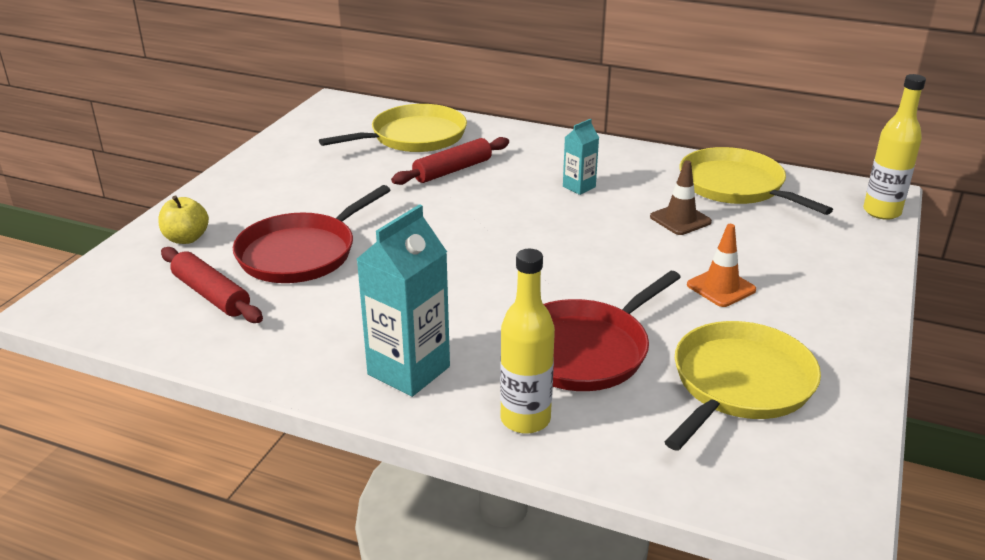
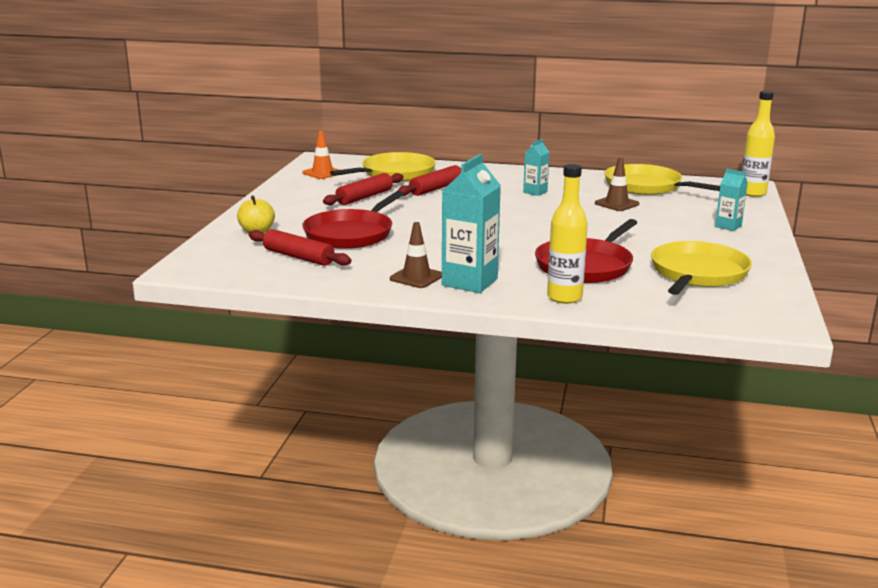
camera: 10 degrees left, 10 degrees down
(342, 353) = (416, 277): none -> brown traffic cone
(353, 181) = (364, 197): none -> red rolling pin
(721, 287) = (662, 233): orange traffic cone -> orange traffic cone (322, 173)
(822, 281) = (728, 226): none -> turquoise carton

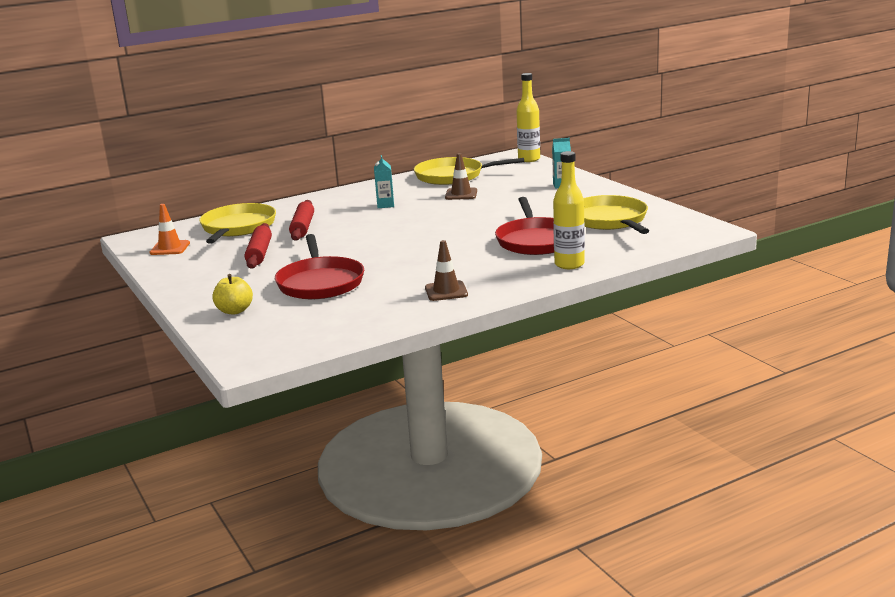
camera: 40 degrees left, 0 degrees up
(298, 257) = (321, 314): red rolling pin -> none
(469, 282) = (489, 279): turquoise carton -> none

